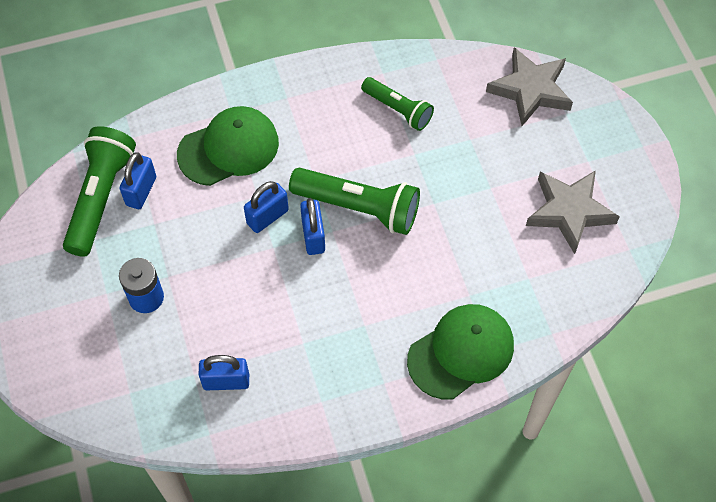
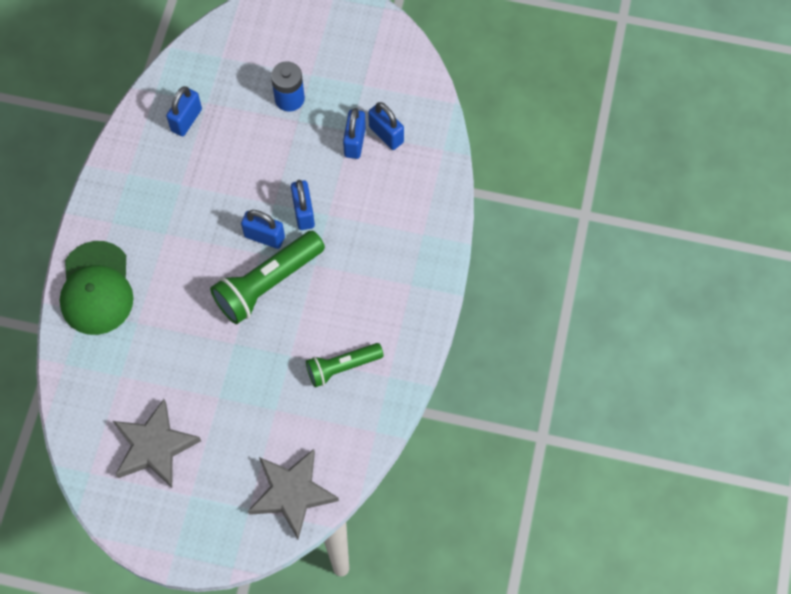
camera: 120 degrees right, 5 degrees up
(101, 197) = (398, 105): green flashlight -> none
(165, 213) = (354, 142): none -> blue padlock
(229, 148) = (387, 215): green cap -> none

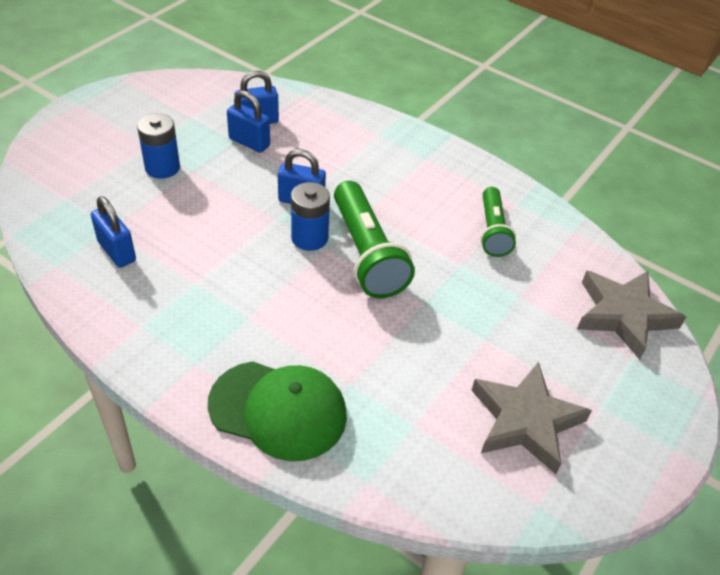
camera: 70 degrees left, 20 degrees down
(264, 237) = (309, 238): blue padlock -> blue battery

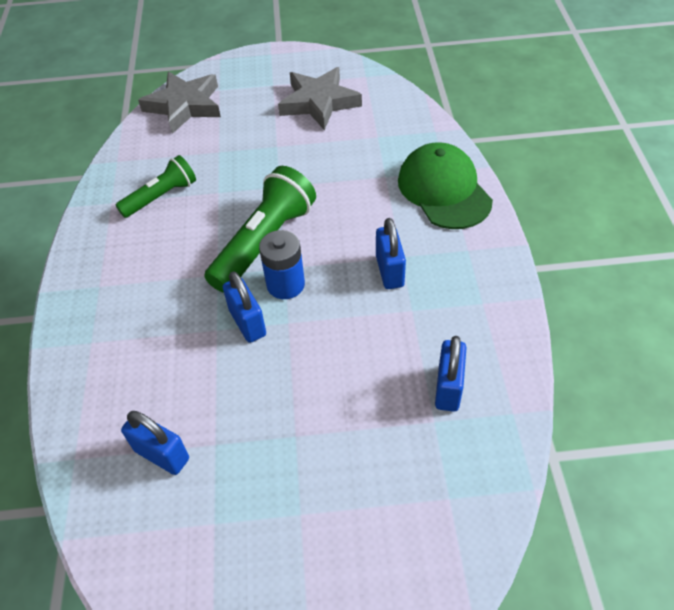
camera: 125 degrees left, 5 degrees up
(162, 167) = (319, 464): blue battery -> none
(249, 142) = (205, 429): blue padlock -> blue padlock (389, 271)

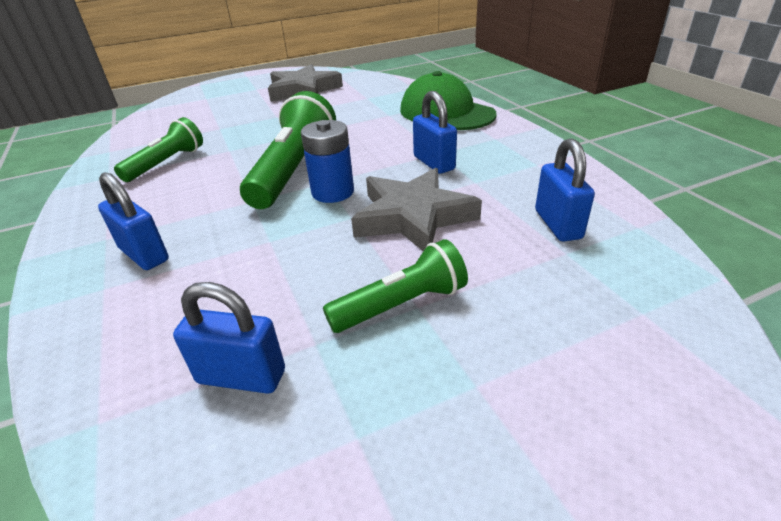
camera: 20 degrees left, 15 degrees down
(184, 106) = (174, 110): grey star -> grey star (413, 217)
(247, 323) = (305, 227): blue padlock -> blue padlock (144, 254)
(285, 430) = (401, 305): none -> green flashlight

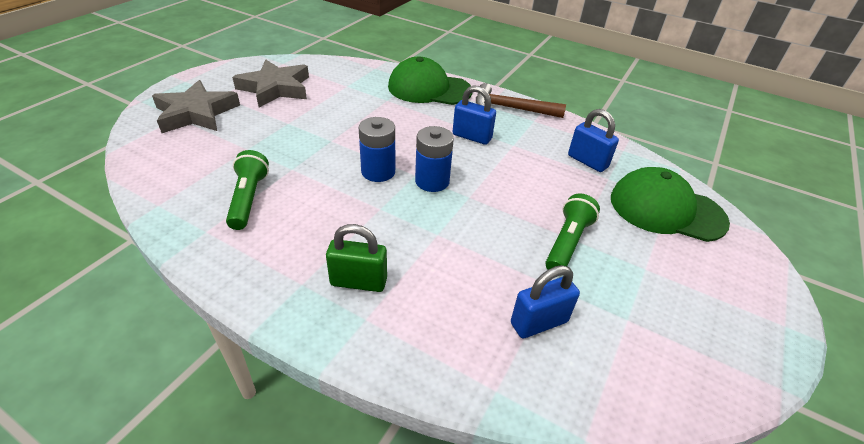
camera: 40 degrees left, 5 degrees up
(144, 254) = (358, 282): blue padlock -> green padlock
(294, 170) = (378, 172): green flashlight -> blue battery
(413, 217) = (507, 183): grey star -> grey star (196, 113)
(521, 146) = (511, 108): none -> brown hammer
(619, 323) = (666, 209): none -> green cap

